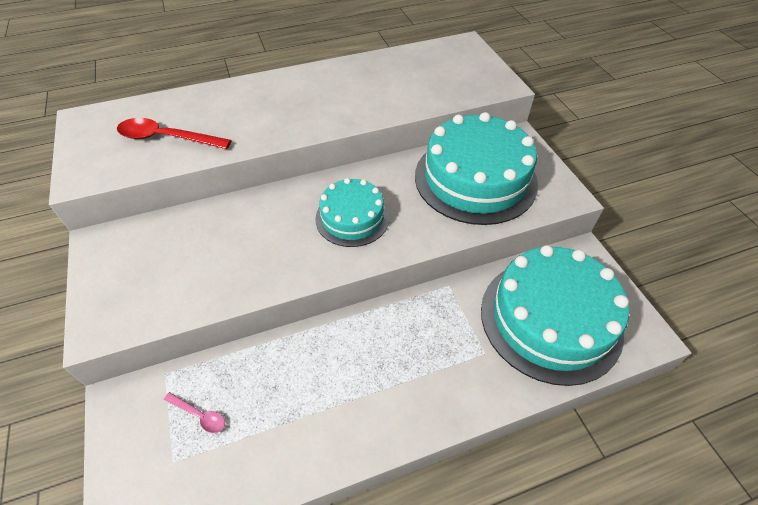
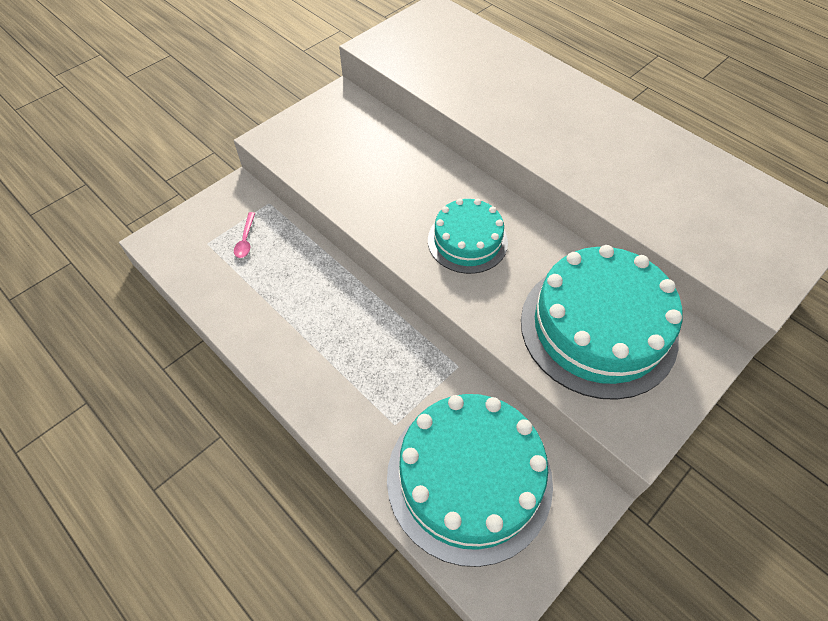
camera: 65 degrees right, 5 degrees up
(167, 138) = (449, 66): red spoon -> none

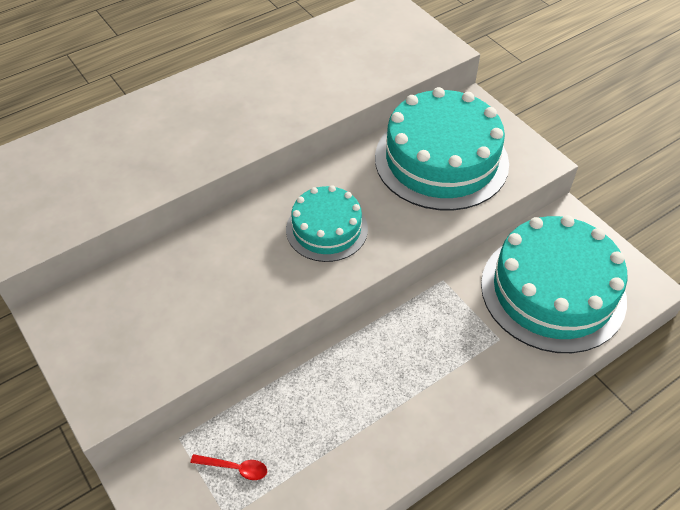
camera: 80 degrees left, 5 degrees down
(245, 240) = (235, 468): pink spoon -> red spoon

